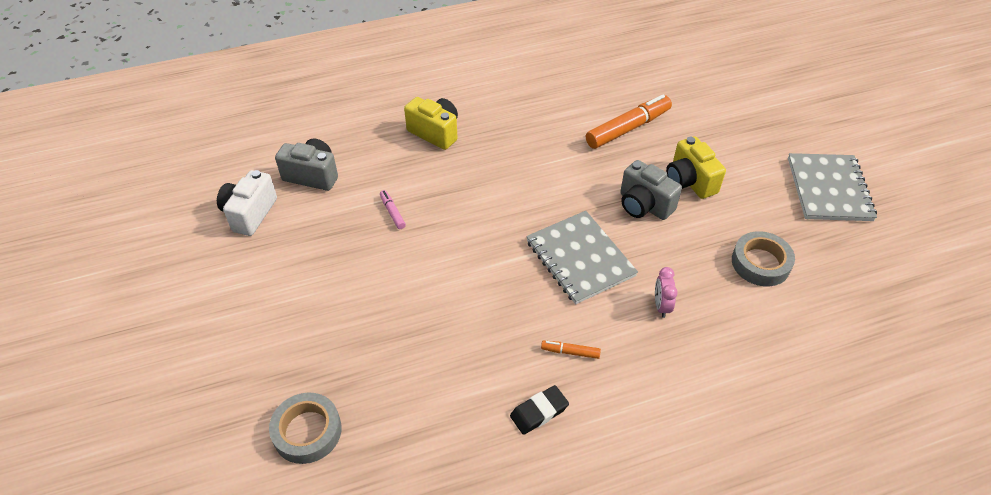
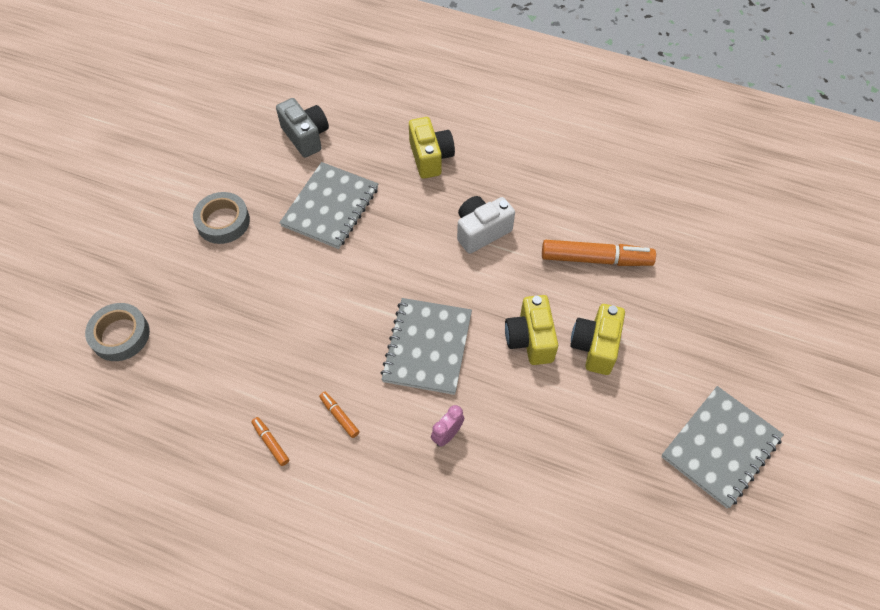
camera: 40 degrees right, 10 degrees up
(250, 213) = (236, 141): white camera -> white camera (481, 231)
(392, 212) = (330, 207): pink marker -> grey notebook
(539, 412) = (271, 443): black eraser -> orange marker
(644, 205) = (530, 339): grey camera -> yellow camera
(760, 263) = (572, 464): grey tape -> grey tape (223, 221)

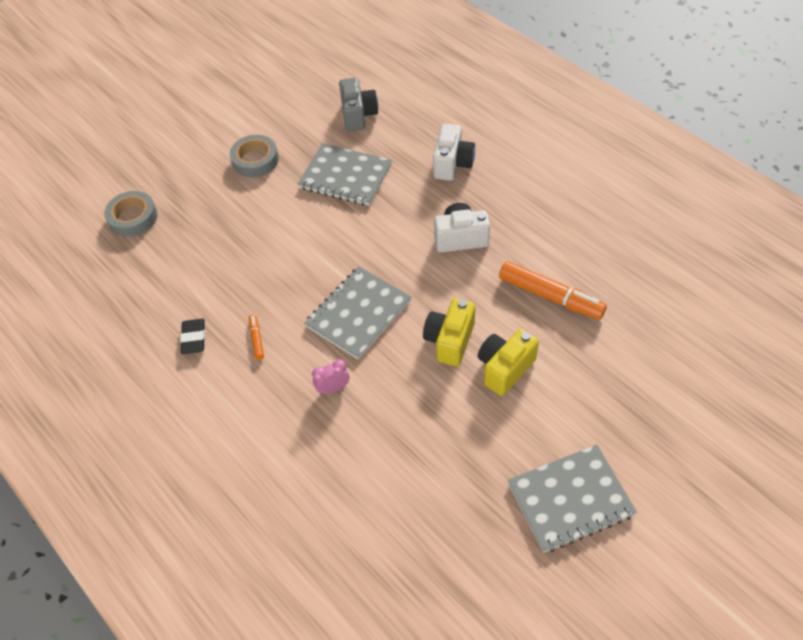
camera: 30 degrees right, 5 degrees down
(271, 443) = (194, 338): orange marker -> black eraser
(330, 207) = (345, 176): grey notebook -> grey notebook turned 60 degrees clockwise
(430, 157) = (452, 164): yellow camera -> white camera

